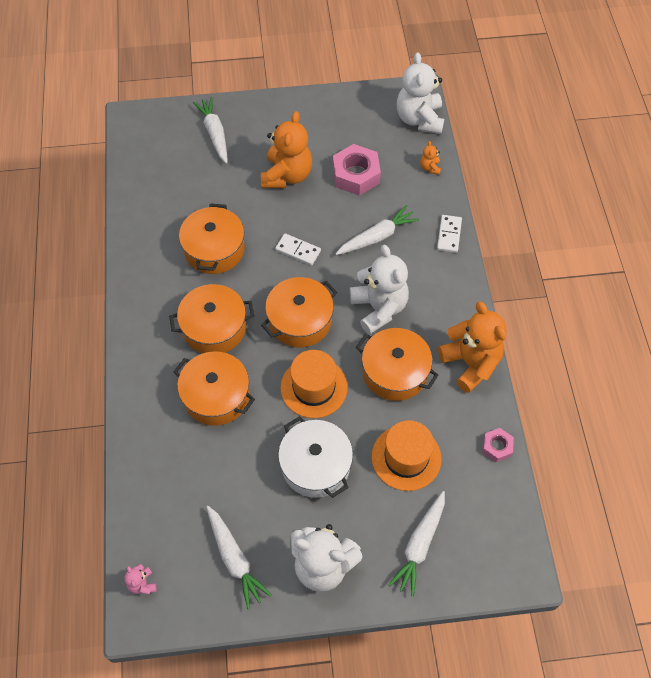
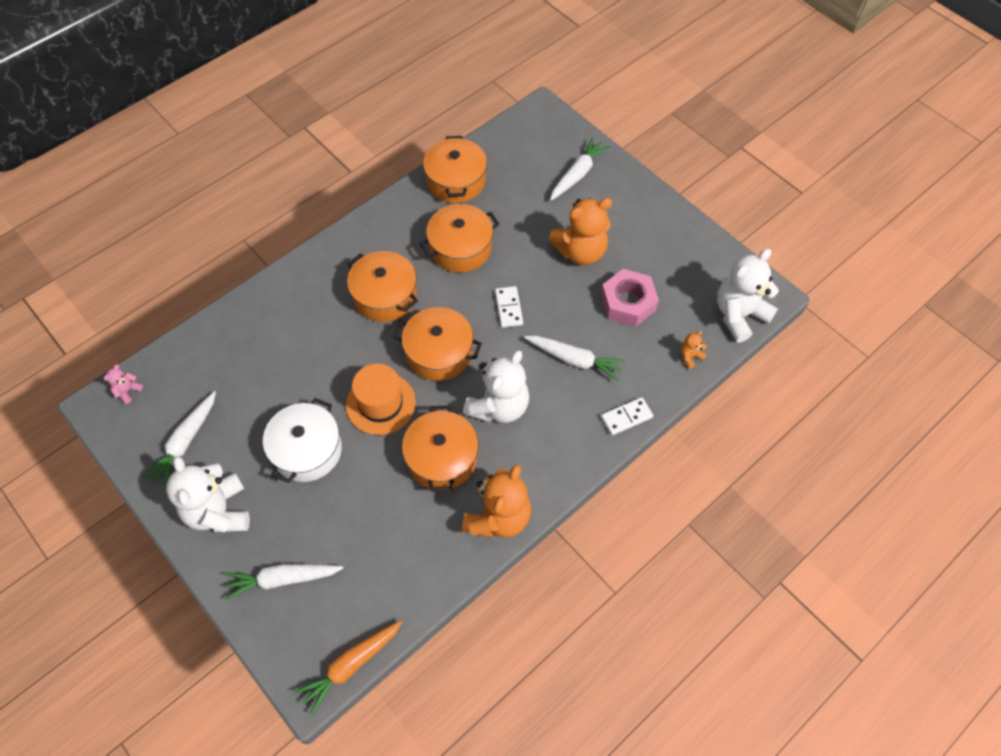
camera: 55 degrees right, 0 degrees up
(216, 396) = (322, 337): orange pot -> orange pot (456, 181)
(406, 457) = (362, 518): orange hat -> none
(497, 447) = (425, 591): pink nut -> none
(524, 533) = (351, 665): none -> orange carrot

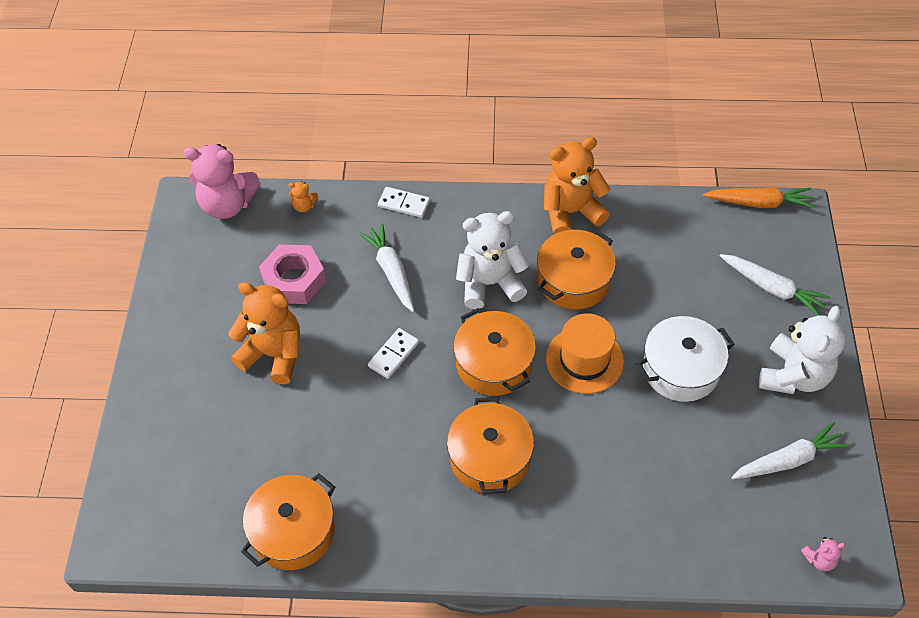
camera: 135 degrees left, 5 degrees down
(460, 248) = (371, 448): orange pot -> none
(577, 174) = (176, 433): white carrot -> none
(739, 315) = (228, 205): white teddy bear -> pink teddy bear

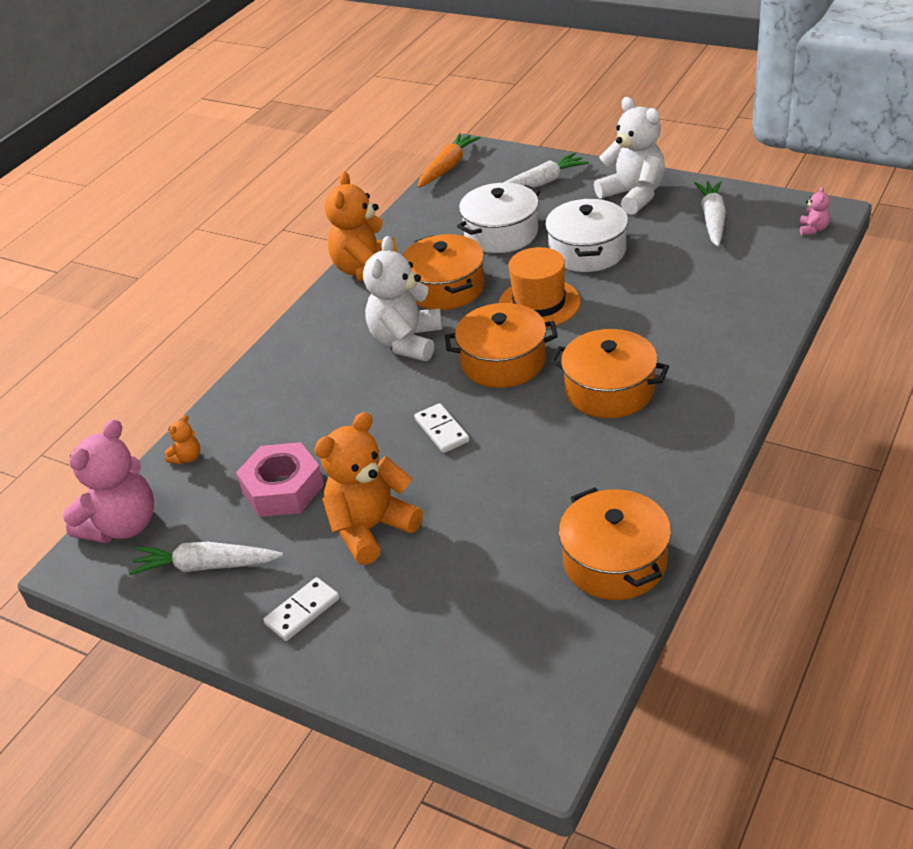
camera: 60 degrees left, 15 degrees down
(391, 271) = (335, 408): white carrot -> white carrot (206, 566)
(404, 204) = (255, 378): white domino -> white domino (302, 611)
(674, 289) = (501, 233): none -> white pot

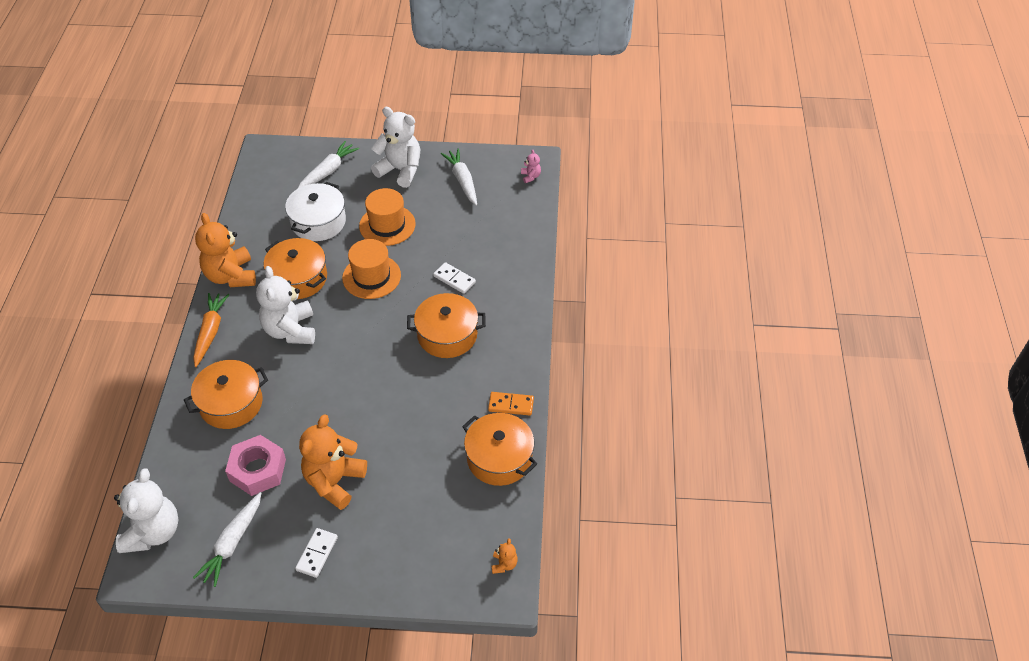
camera: 30 degrees left, 10 degrees up
(123, 525) = (153, 532): pink teddy bear -> white teddy bear
(187, 457) = (173, 466): orange teddy bear -> orange teddy bear (504, 564)
(206, 566) = (232, 543): white carrot -> white carrot turned 45 degrees counterclockwise
(442, 430) = (348, 395): white domino -> white domino (454, 279)
(448, 167) = (250, 168): orange carrot -> orange carrot (210, 332)
(503, 361) = (367, 330): orange pot -> orange pot (231, 403)
(587, 251) = (387, 225): white pot -> orange hat
(663, 497) = (511, 405): none -> orange domino

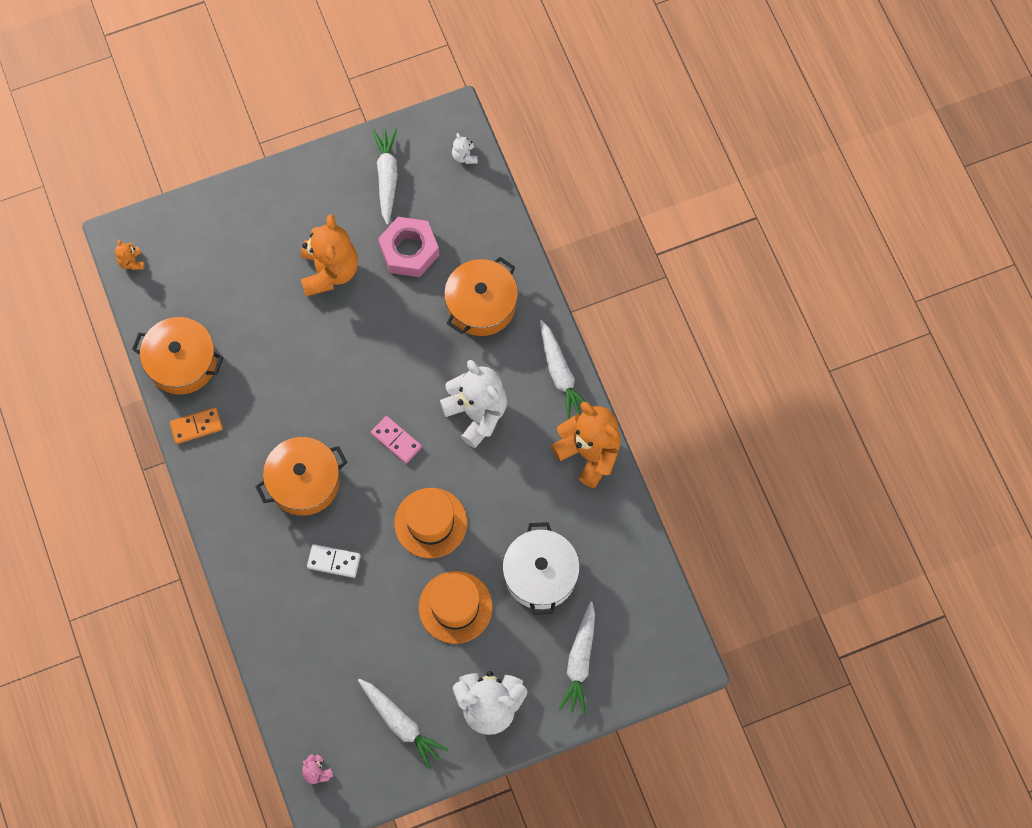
camera: 155 degrees right, 20 degrees up
(153, 532) = (464, 156): white teddy bear -> white teddy bear, size x0.43
(210, 332) = (560, 374): orange carrot -> white carrot
(298, 278) = (511, 483): orange pot -> none
(317, 553) = (306, 200): white domino -> none
(361, 336) = (396, 440): none -> pink domino

